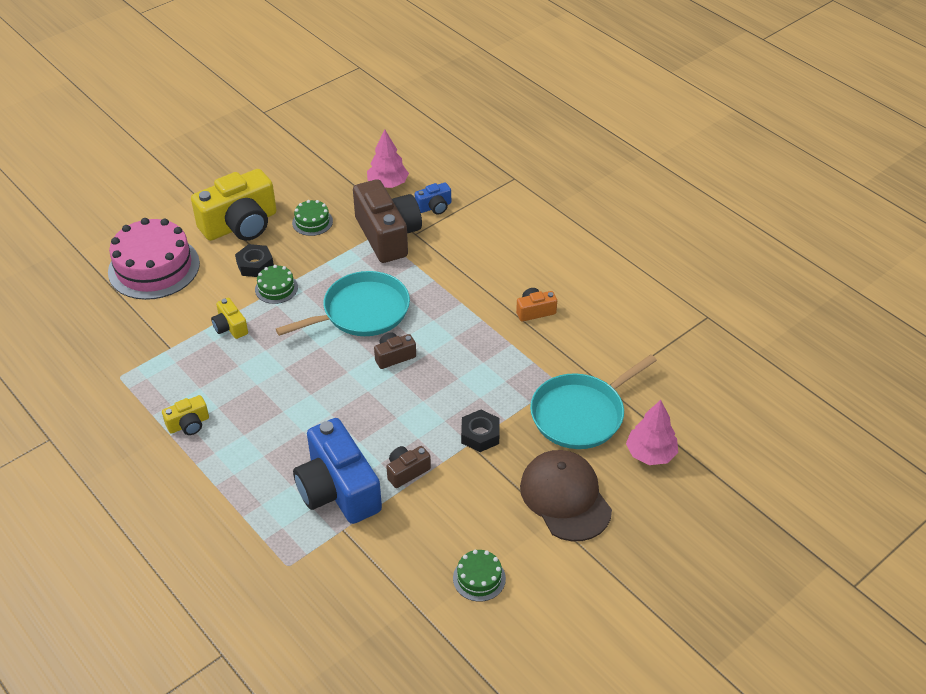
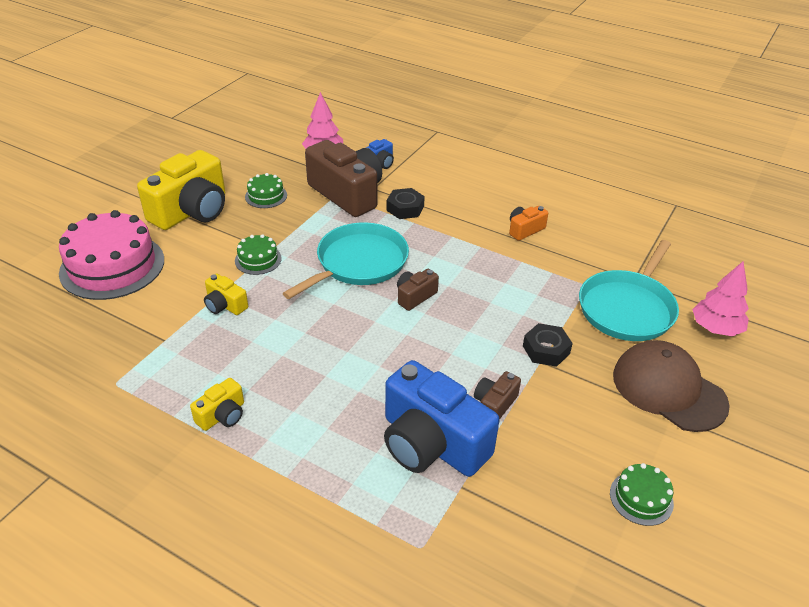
camera: 20 degrees left, 5 degrees down
(255, 265) = (225, 243): black nut -> black nut (405, 208)

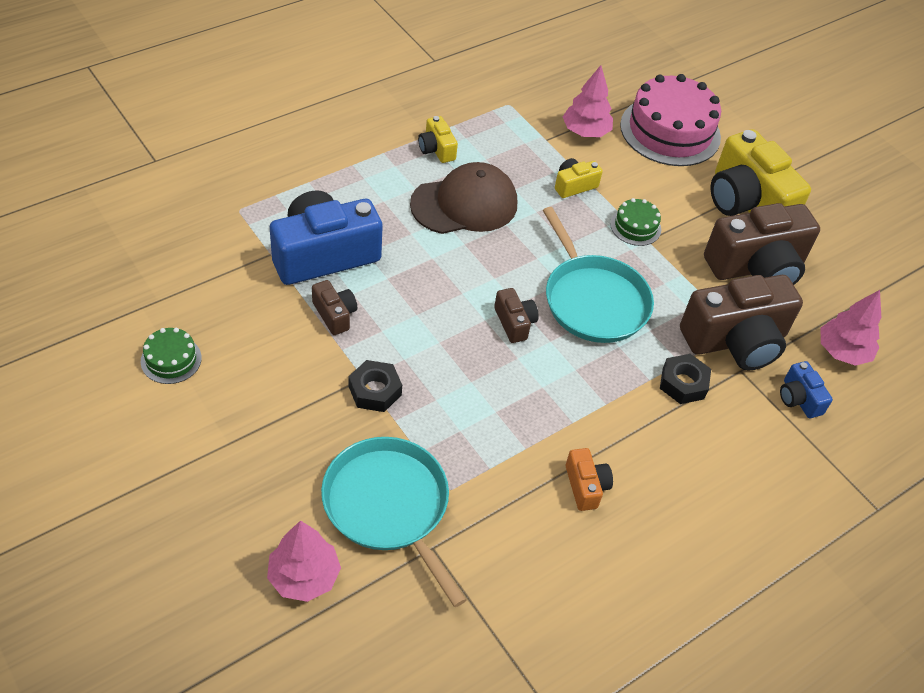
camera: 110 degrees right, 10 degrees up
(139, 317) = (585, 132): none -> pink tree
(266, 196) = (756, 267): green cake -> brown camera
(668, 389) = (257, 462): brown cap -> brown cap (464, 204)

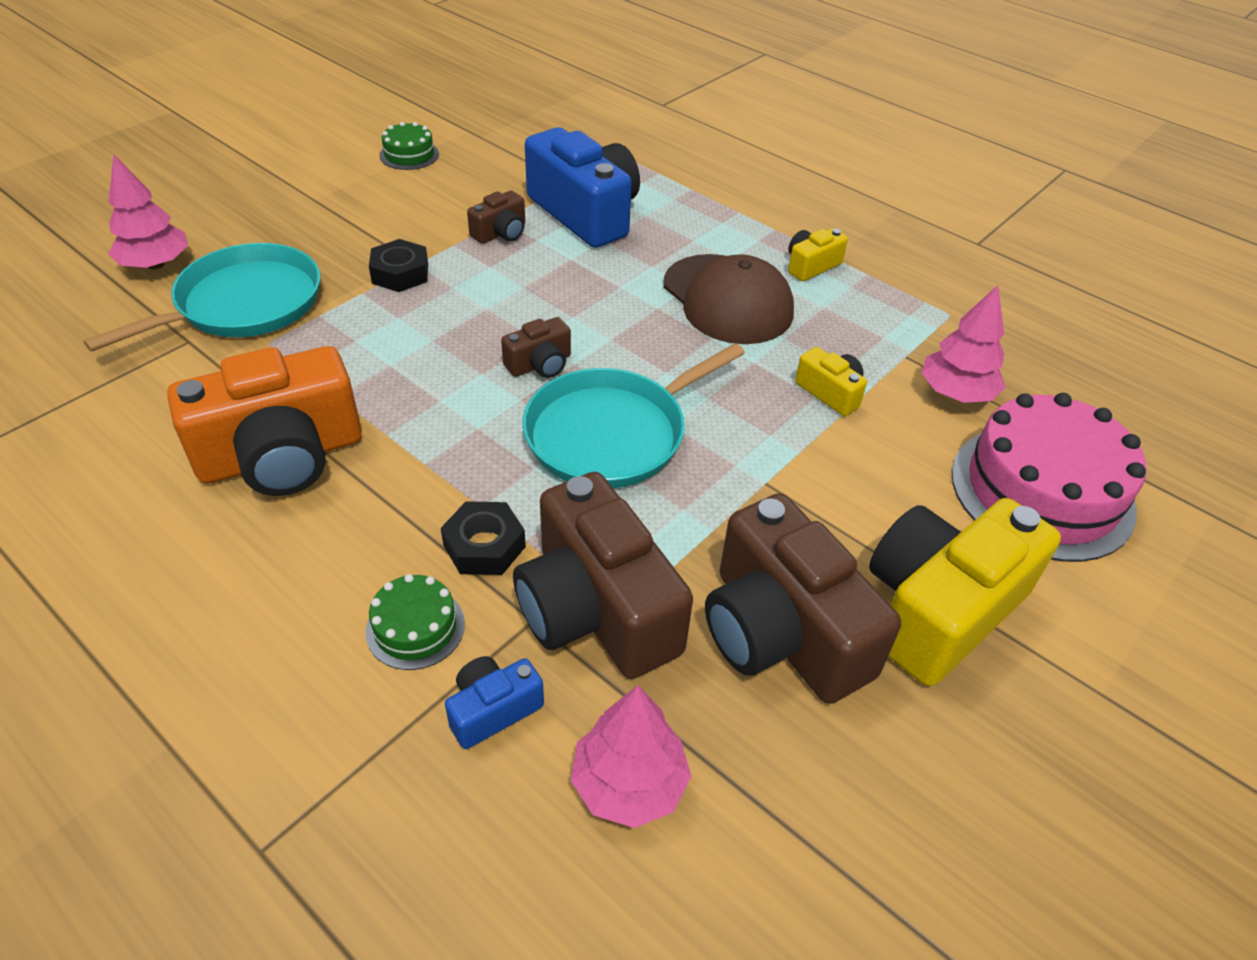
camera: 80 degrees right, 5 degrees down
(586, 486) = (282, 456): orange camera -> orange camera, size x2.16
(635, 226) = (786, 466): green cake -> green cake (415, 627)

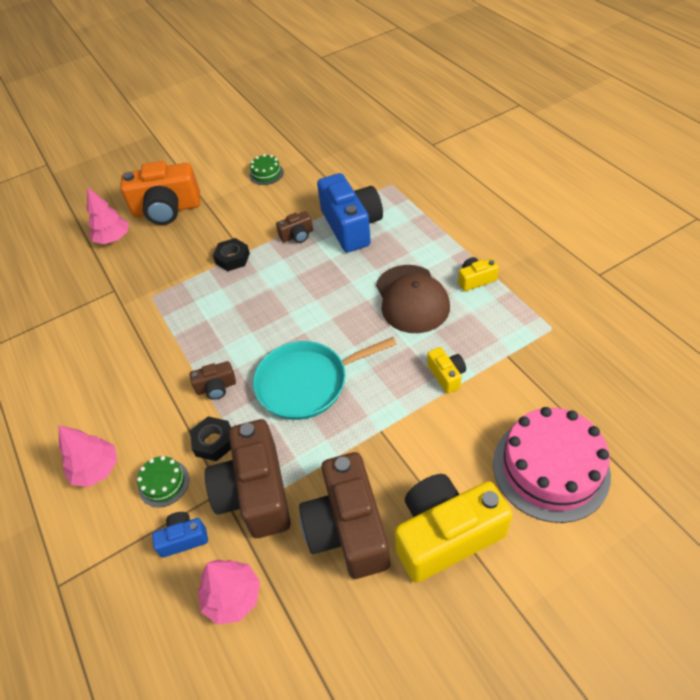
camera: 25 degrees right, 5 degrees up
(243, 304) = (147, 270): turquoise pan -> none
(282, 456) = (135, 369): orange camera -> orange camera (167, 209)
(540, 364) = (285, 330): brown camera -> brown camera (216, 387)
(955, 393) = (527, 388): pink tree -> pink tree (96, 469)

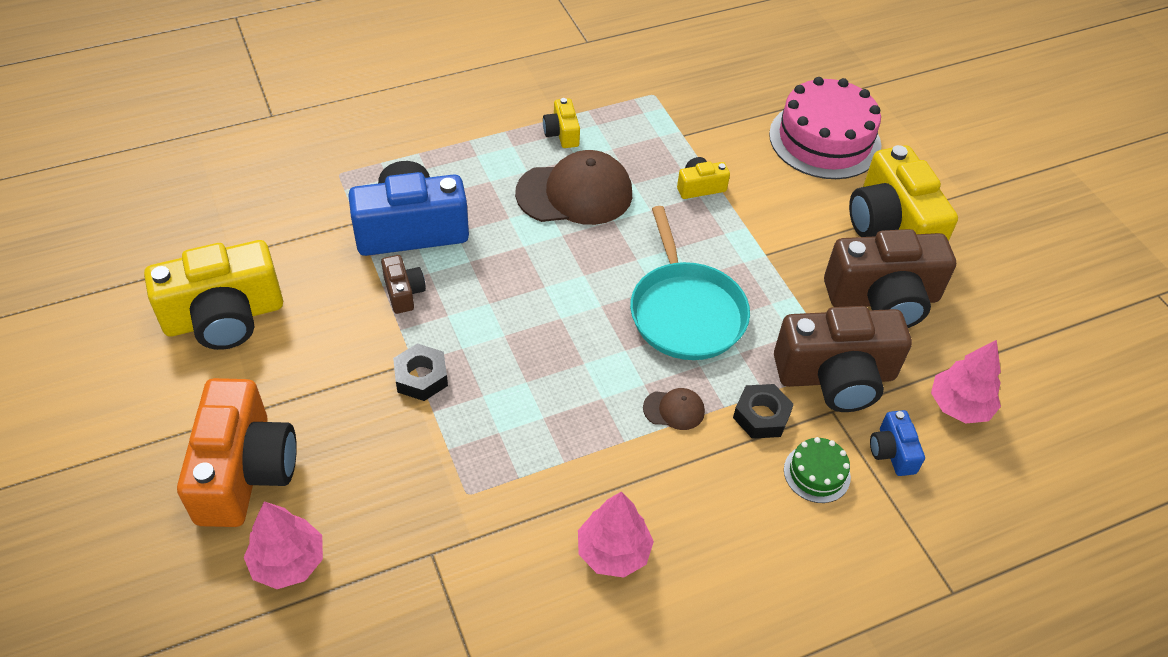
camera: 90 degrees left, 0 degrees up
(96, 469) = (789, 557): pink tree -> pink tree (613, 552)
(216, 387) = (674, 410): brown camera -> brown cap
(266, 174) = (224, 317): green cake -> yellow camera

